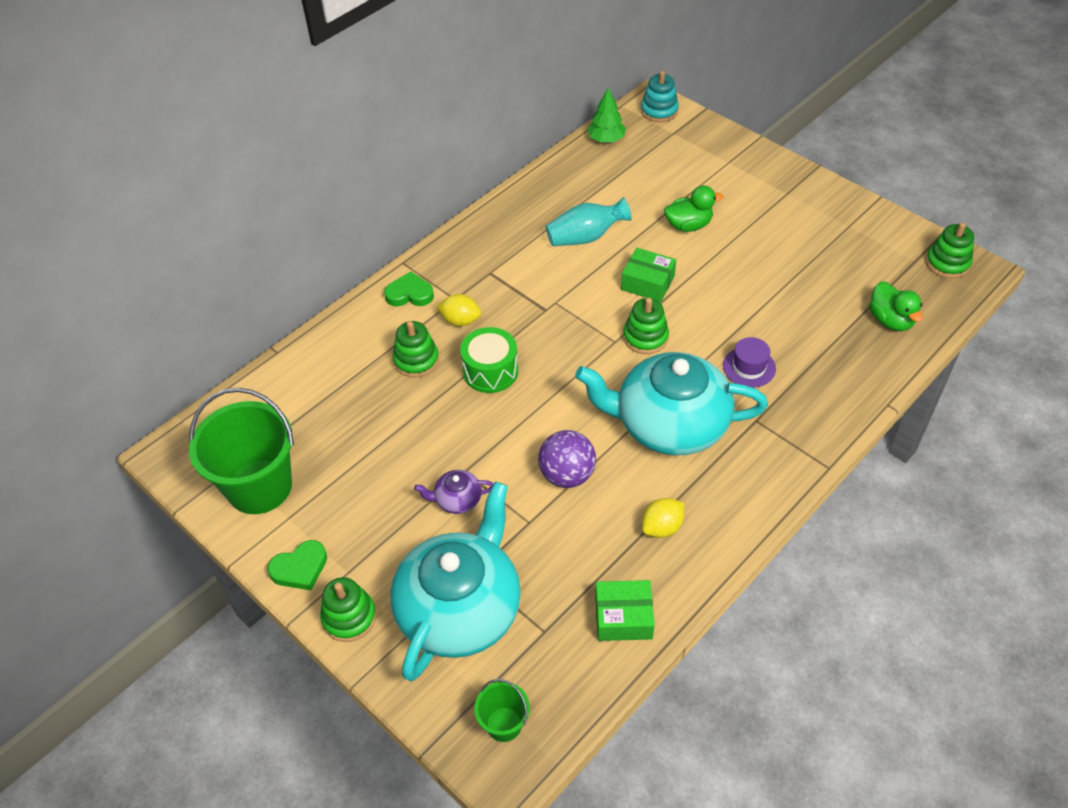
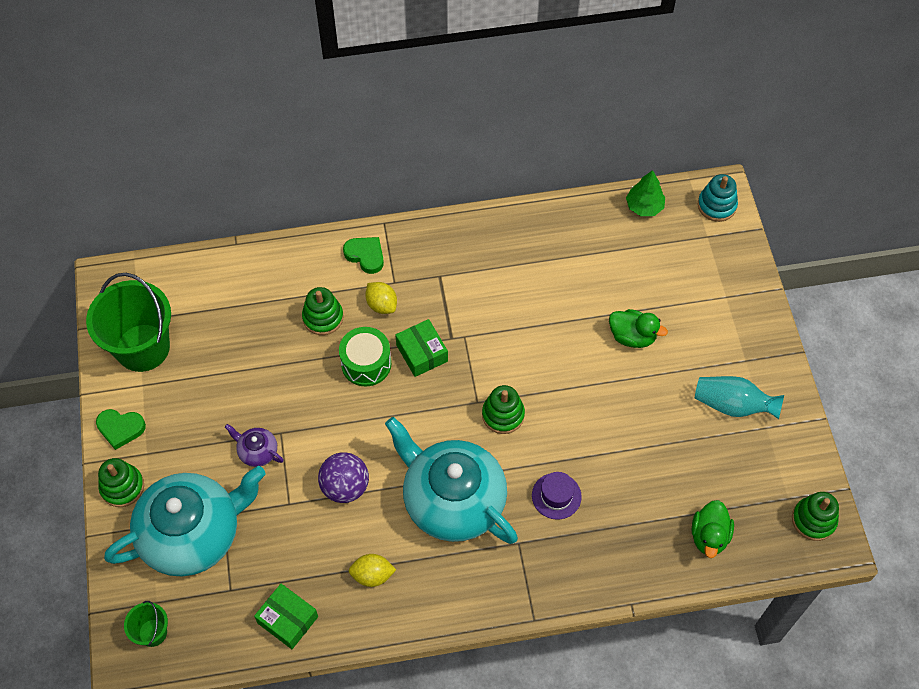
camera: 35 degrees right, 10 degrees up
(585, 237) = (540, 292): turquoise vase -> turquoise vase (732, 405)
(647, 283) = (549, 368): green box -> green box (422, 353)

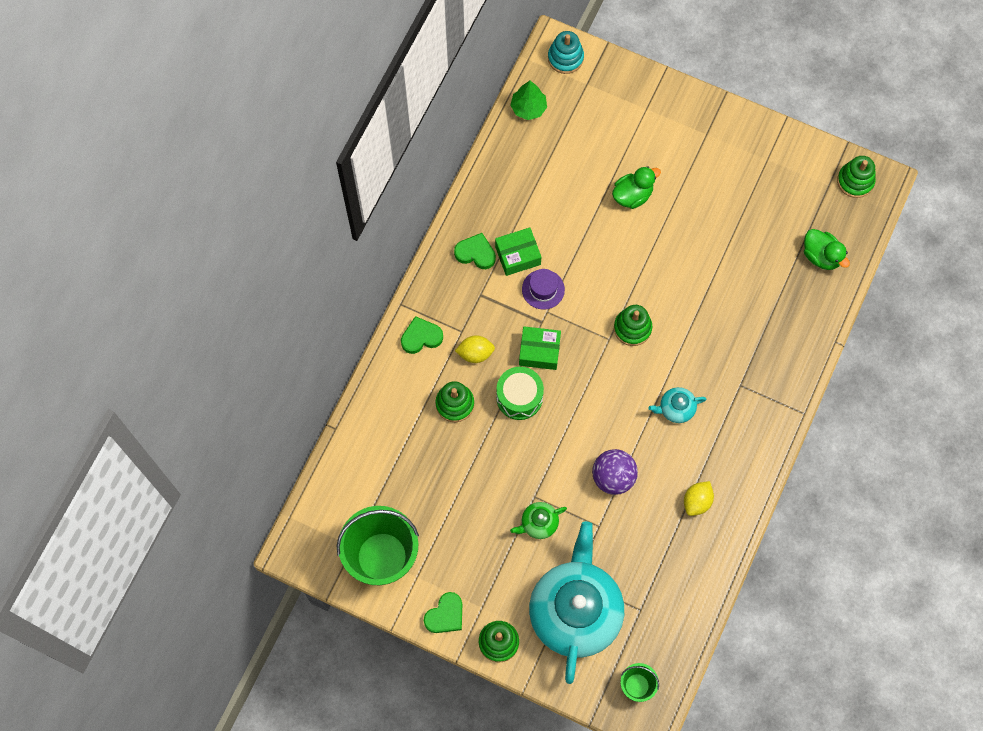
camera: 55 degrees left, 10 degrees up
(257, 451) = (538, 523): purple teapot -> green teapot
(288, 619) = (691, 582): green box -> green box (517, 255)
(452, 500) = (676, 408): turquoise teapot -> turquoise teapot, size x0.40
(475, 249) = (475, 253): none -> green heart
(556, 496) = (722, 335): purple hat -> purple hat (543, 289)
(732, 405) = (735, 168): turquoise vase -> none

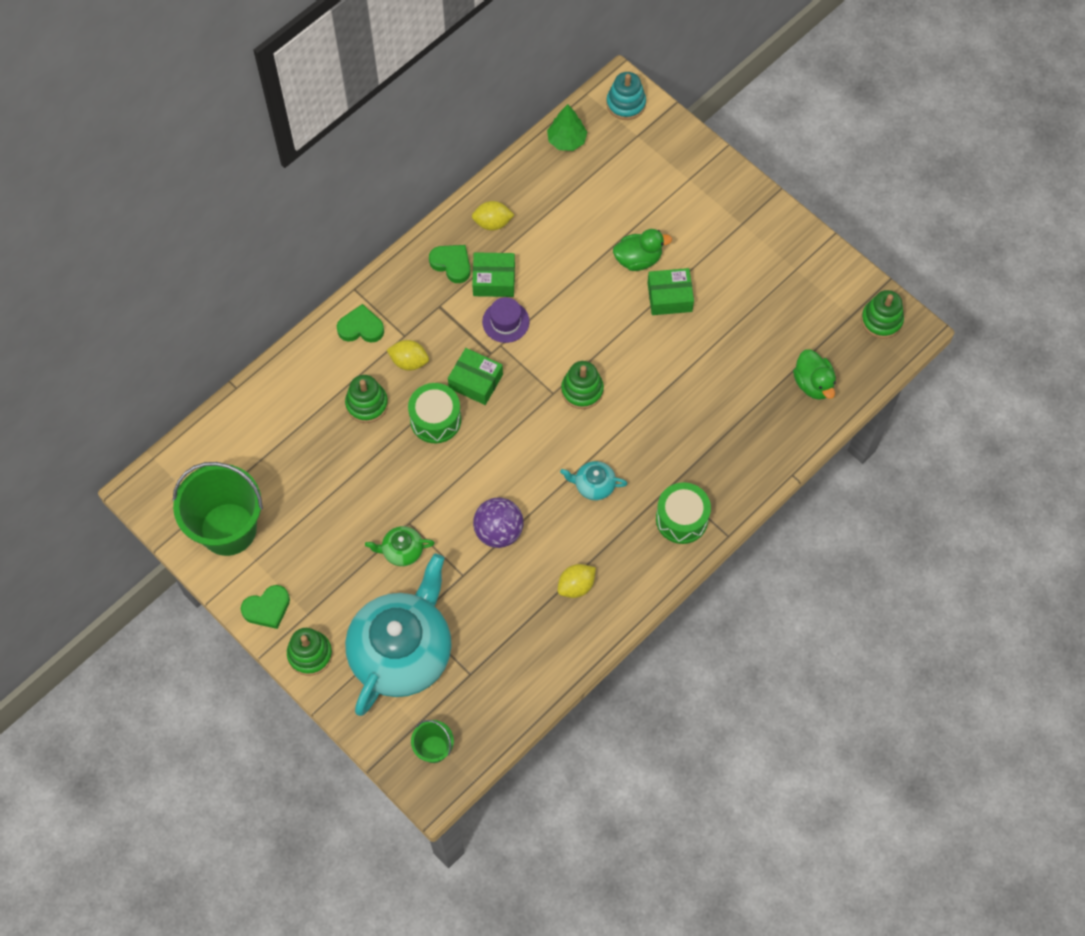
camera: 20 degrees right, 5 degrees down
(495, 204) = (492, 223): none -> yellow lemon
(672, 220) = (669, 297): none -> green box
(760, 412) = (681, 519): none -> green drum

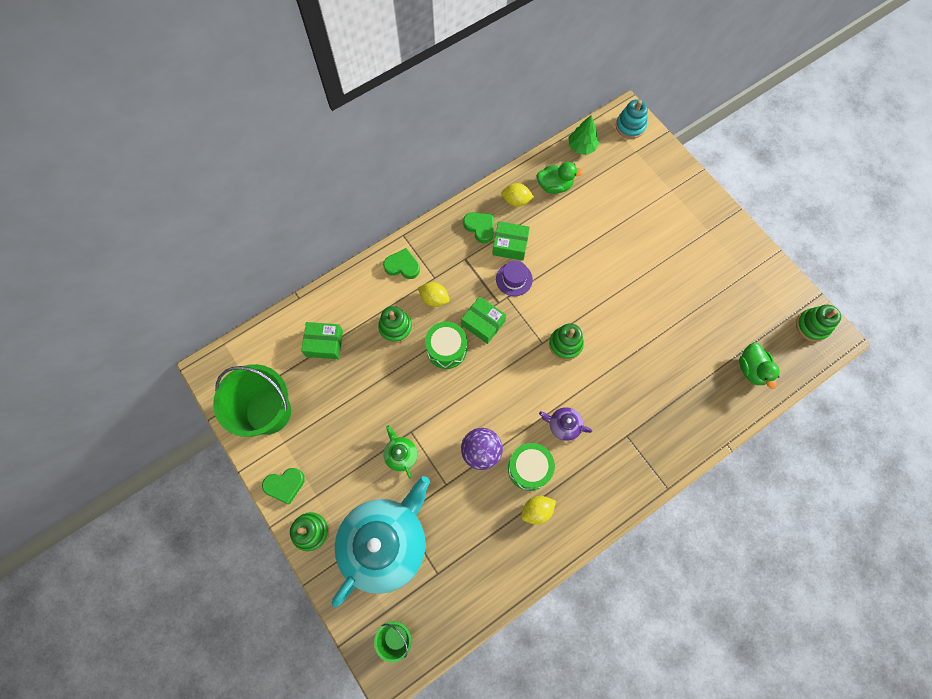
camera: 10 degrees right, 5 degrees up
(402, 551) = (401, 454): green teapot -> green teapot turned 60 degrees clockwise
(593, 485) = (563, 425): turquoise teapot -> purple teapot
(638, 259) = (624, 246): green duck -> green duck (554, 186)
(669, 297) = (644, 280): green box -> green box (324, 343)
(681, 519) = (631, 467): green drum -> green drum (529, 468)

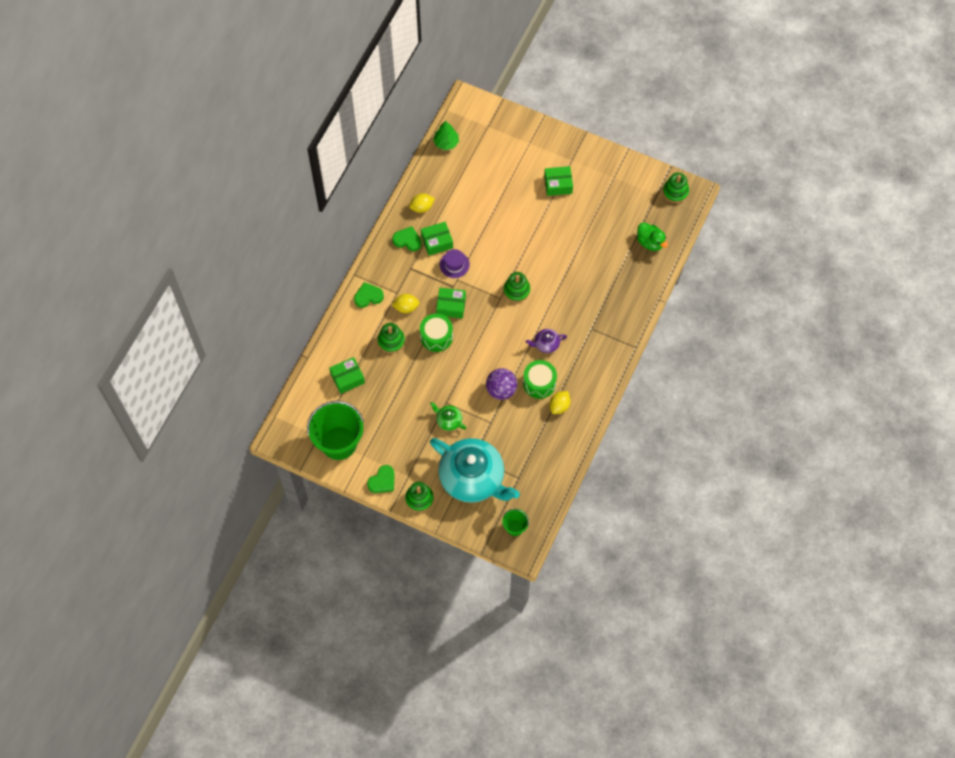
camera: 30 degrees left, 5 degrees down
(385, 542) = (473, 478): turquoise teapot -> turquoise teapot turned 120 degrees clockwise
(554, 186) = (443, 182): green duck -> none
(630, 126) = (473, 109): turquoise stacking toy -> none
(678, 250) = (558, 184): none -> green box

